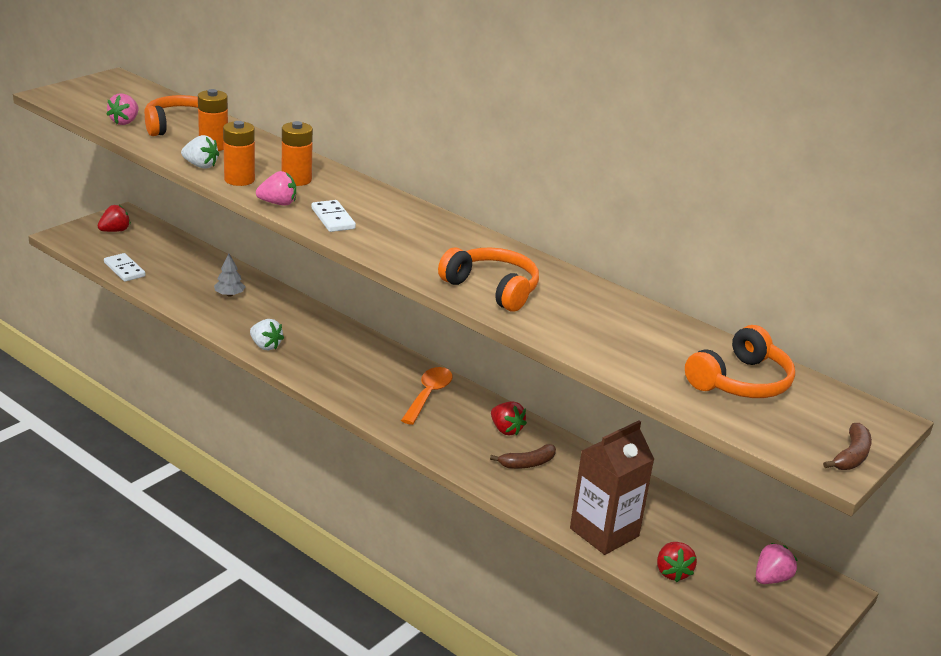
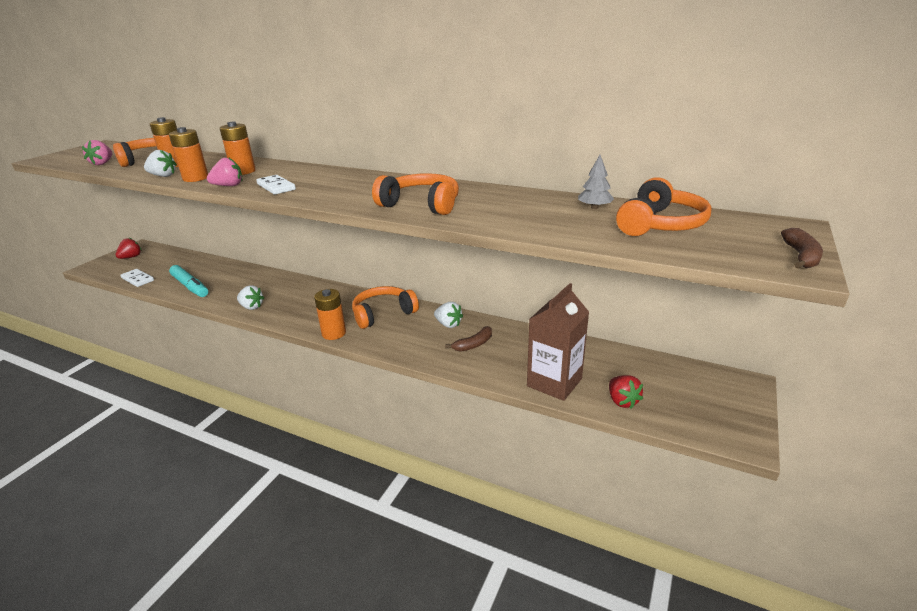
camera: 10 degrees left, 0 degrees up
(191, 297) = (190, 286): none -> turquoise marker
(229, 294) = (220, 279): grey tree -> grey tree (594, 207)
(361, 407) = (334, 333): none -> orange battery
(428, 395) = (383, 314): orange spoon -> orange headphones
(506, 430) = (448, 324): red strawberry -> white strawberry
(771, 579) = (696, 386): pink strawberry -> none

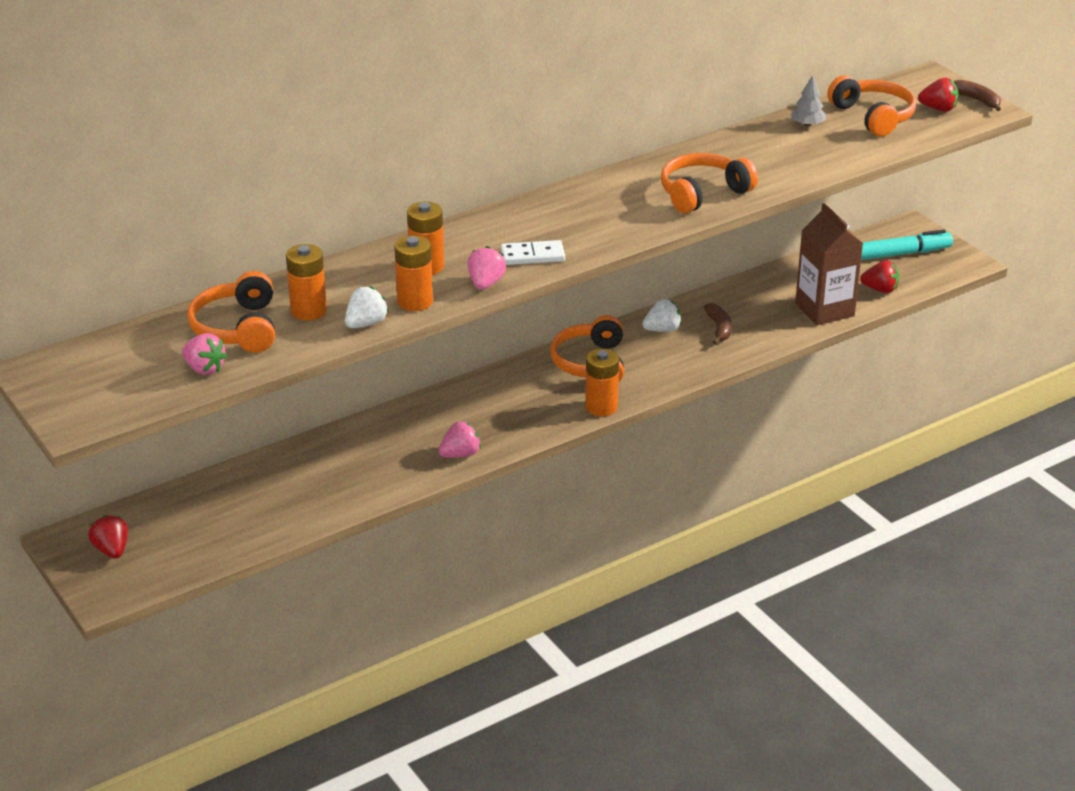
camera: 60 degrees left, 5 degrees up
(138, 279) = (230, 547): white domino -> none
(190, 286) = (325, 498): turquoise marker -> turquoise marker (901, 254)
(251, 307) = (460, 454): white strawberry -> pink strawberry
(738, 244) = (938, 109): none -> red strawberry

